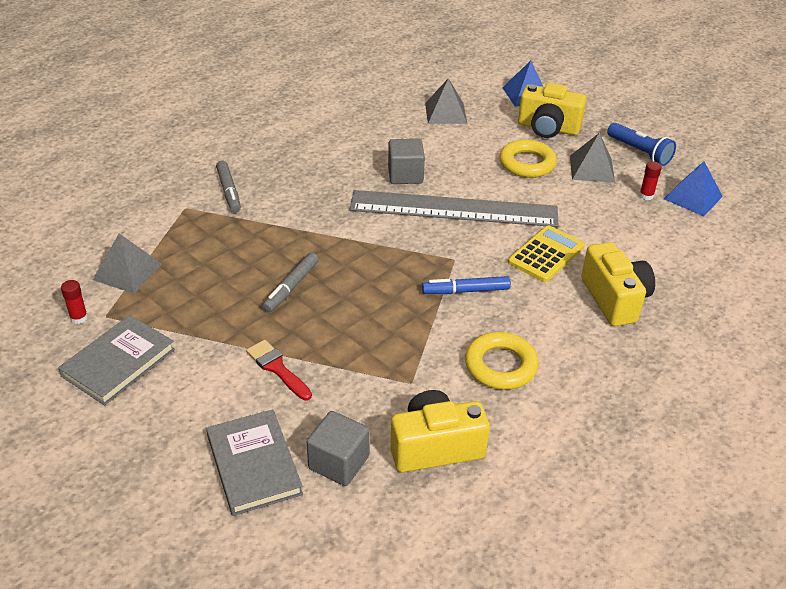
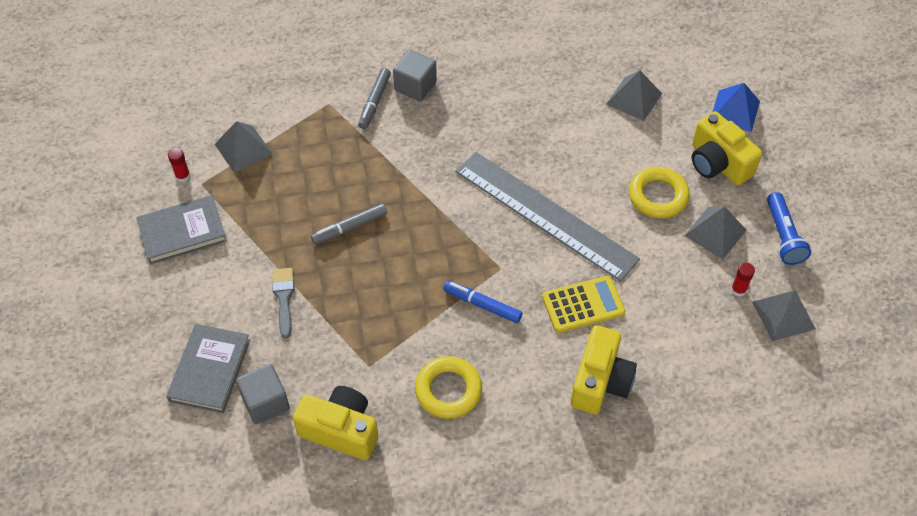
camera: 35 degrees right, 15 degrees up
(277, 368) = (284, 298): red brush -> grey brush
(405, 175) = (534, 155): grey cube -> grey cube (415, 86)
(693, 197) = (783, 315): blue pyramid -> grey pyramid

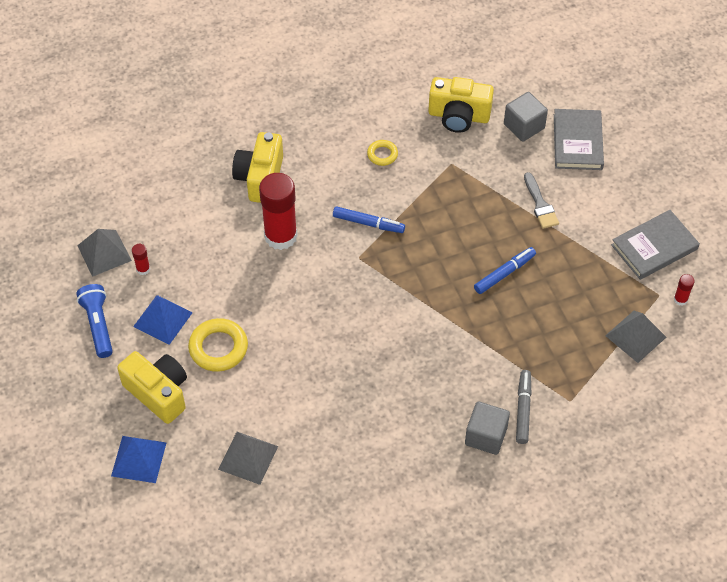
camera: 170 degrees right, 0 degrees up
(350, 227) = (504, 274): grey marker -> blue marker
(448, 390) = (382, 154): yellow ring -> yellow ring, size x0.57
(545, 214) = (325, 313): grey ruler -> none
(583, 305) = (280, 236): yellow calculator -> red glue stick
(715, 232) = (163, 319): grey pyramid -> blue pyramid

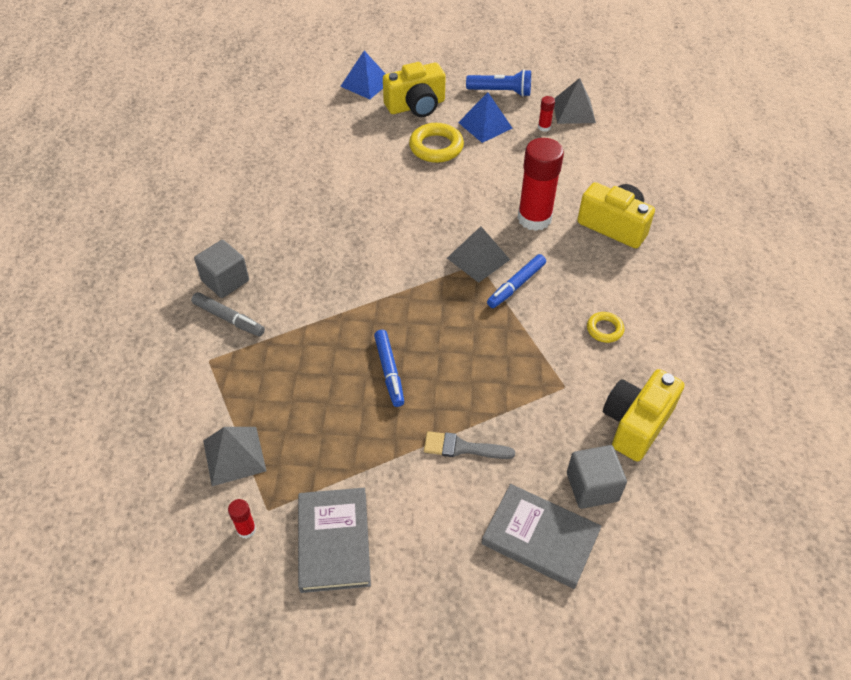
camera: 115 degrees right, 5 degrees down
(248, 457) = (323, 135): grey pyramid -> grey pyramid (478, 259)

